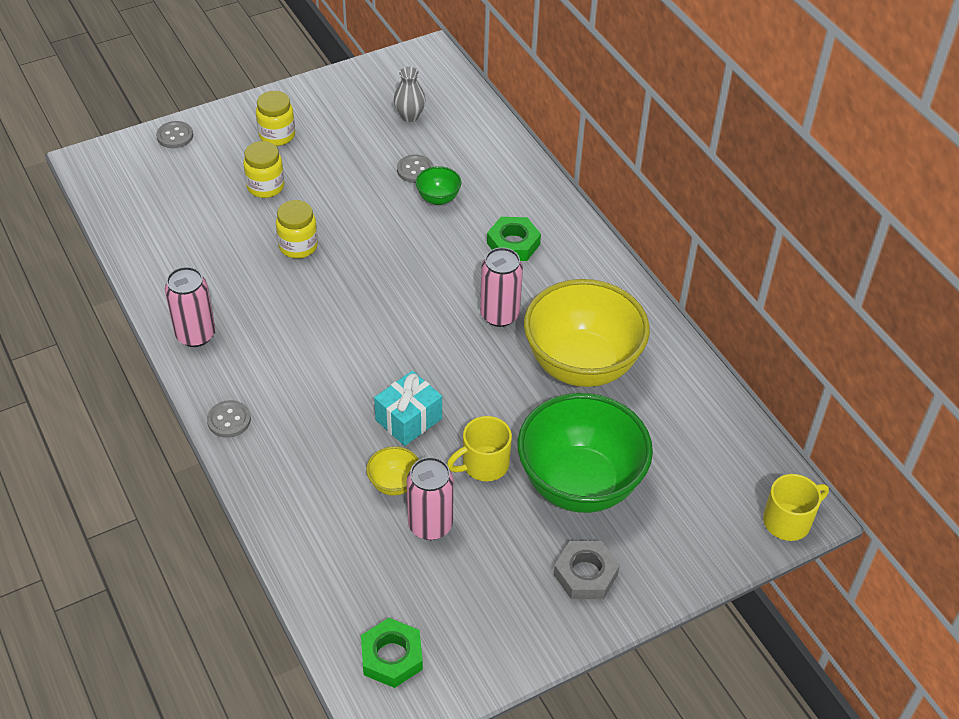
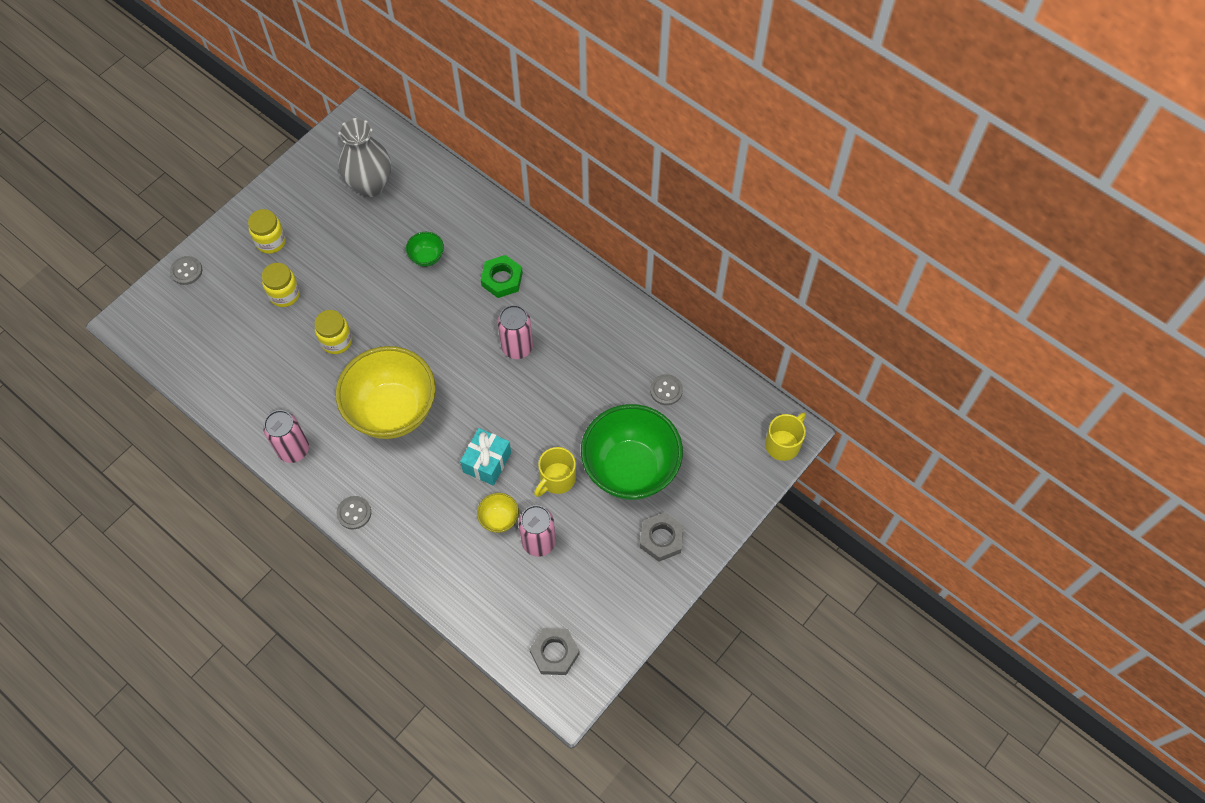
camera: 20 degrees left, 15 degrees up
(391, 657) = (554, 653): green nut -> grey nut
(409, 116) = (370, 185): grey vase -> grey vase, size x1.89
(415, 170) = (397, 236): grey button -> grey button (666, 390)
(581, 365) = (594, 369): yellow bowl -> yellow bowl (393, 411)

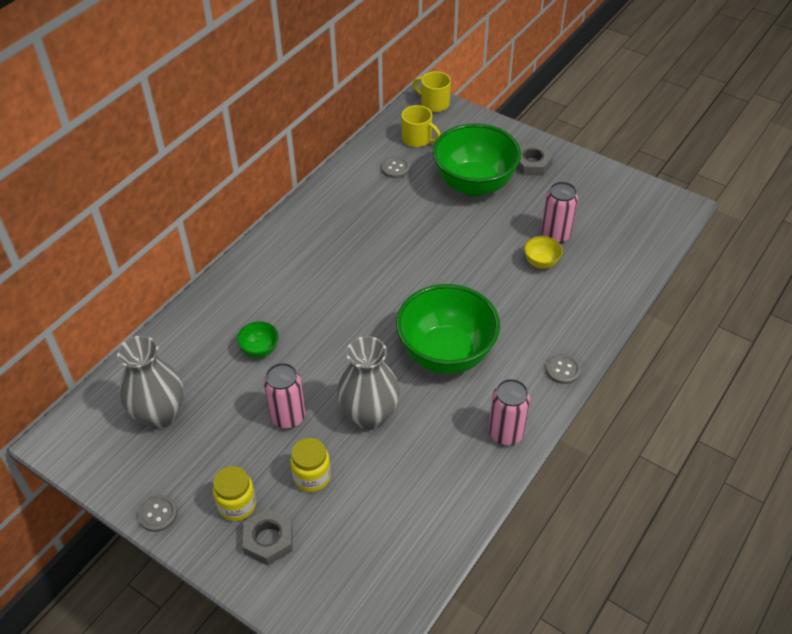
camera: 95 degrees left, 15 degrees down
(186, 271) = (282, 595): grey button -> grey button (158, 514)
(336, 341) = (369, 415): yellow jar -> grey vase
(393, 411) = (446, 354): yellow bowl -> green bowl
(487, 462) = (487, 277): turquoise gift -> none
(502, 279) = (285, 286): green nut -> none
(517, 347) = (363, 267): pink can -> pink can (288, 417)
(554, 653) = (648, 217): grey nut -> grey nut (268, 540)
(557, 479) = (493, 229): yellow mug -> yellow mug (417, 139)

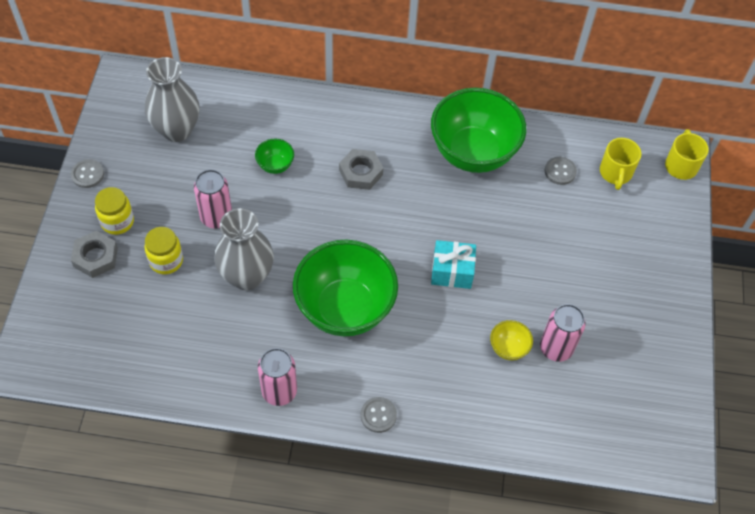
camera: 60 degrees right, 10 degrees up
(450, 269) = (452, 271): none -> turquoise gift
(474, 185) = (582, 248): green bowl -> green bowl (473, 153)
(532, 163) = (650, 289): grey nut -> grey nut (361, 172)

